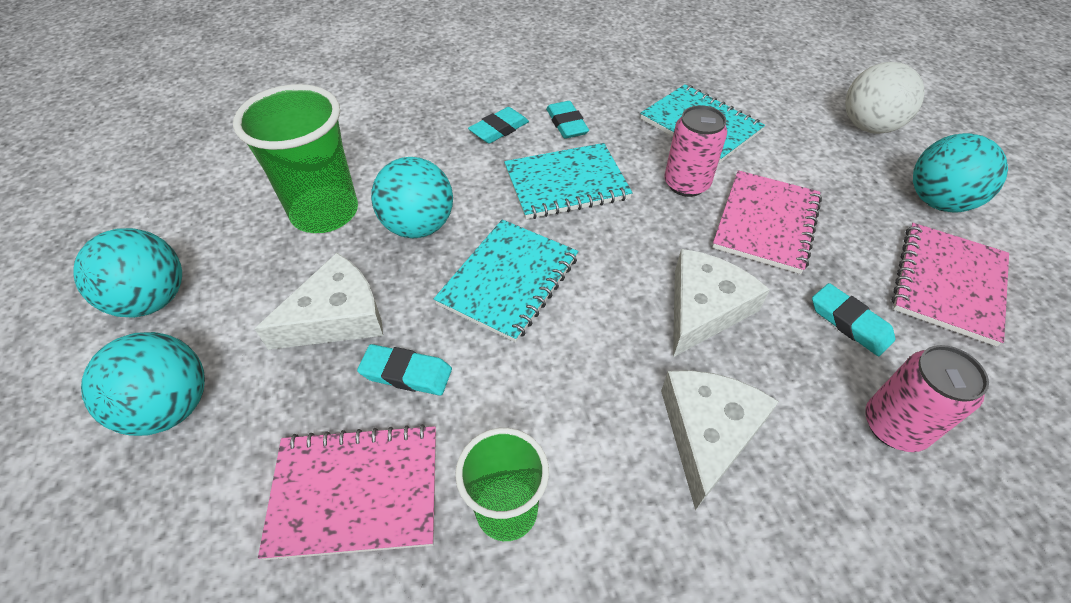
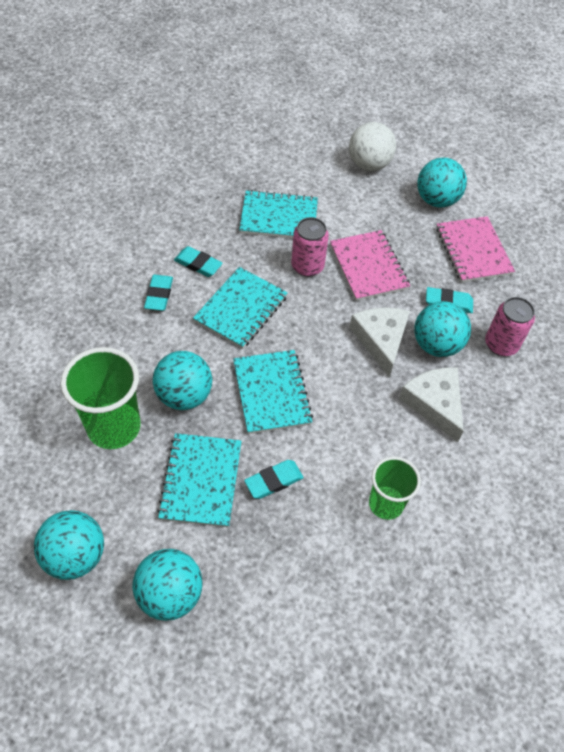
camera: 45 degrees left, 5 degrees up
(337, 316) = (201, 481): white cheese -> turquoise notebook
(356, 491) = (313, 551): pink notebook -> none
(782, 361) = (436, 345): none -> turquoise ball

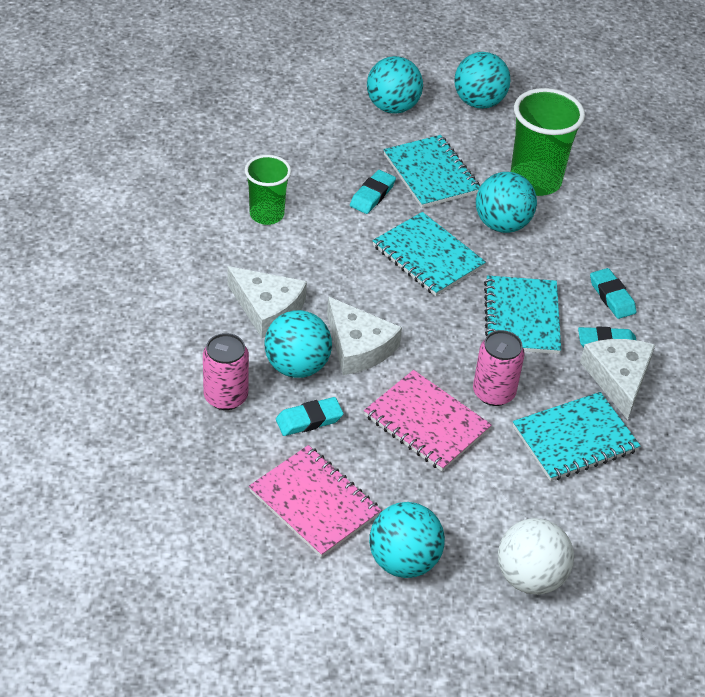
camera: 150 degrees right, 10 degrees down
(214, 239) = (618, 378): none -> white cheese

